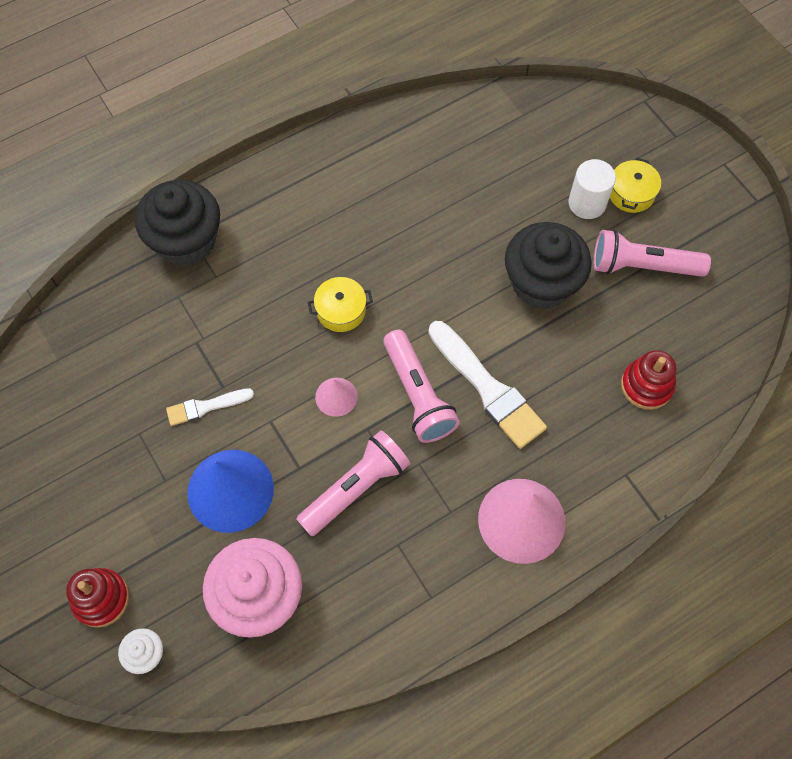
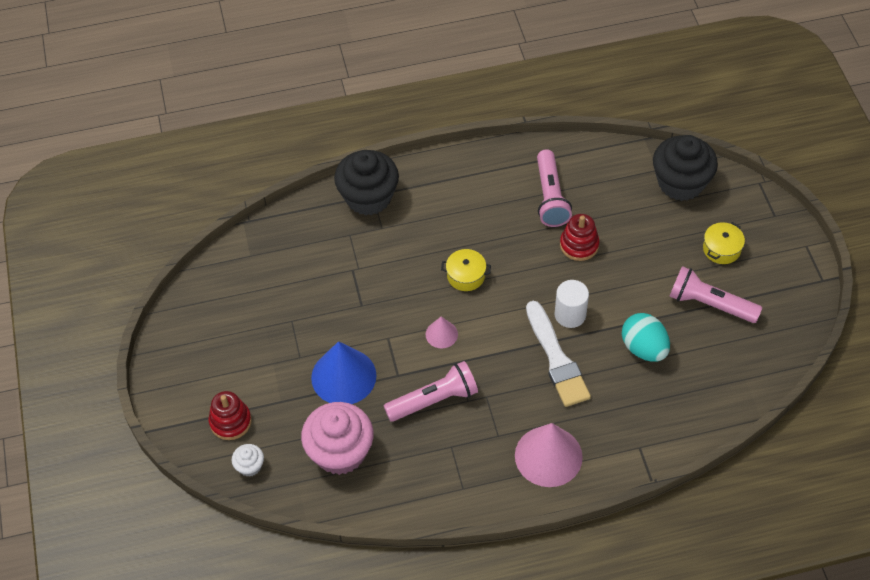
camera: 20 degrees right, 10 degrees down
(206, 407) = (345, 315): white brush -> none
(418, 394) = (502, 349): pink flashlight -> pink flashlight (550, 197)
(541, 283) = (626, 296): black cupcake -> black cupcake (680, 183)
(586, 344) = (644, 348): none -> turquoise egg
(587, 203) = (683, 247): white cylinder -> white cylinder (570, 314)
(646, 386) = (679, 390): red stacking toy -> red stacking toy (579, 245)

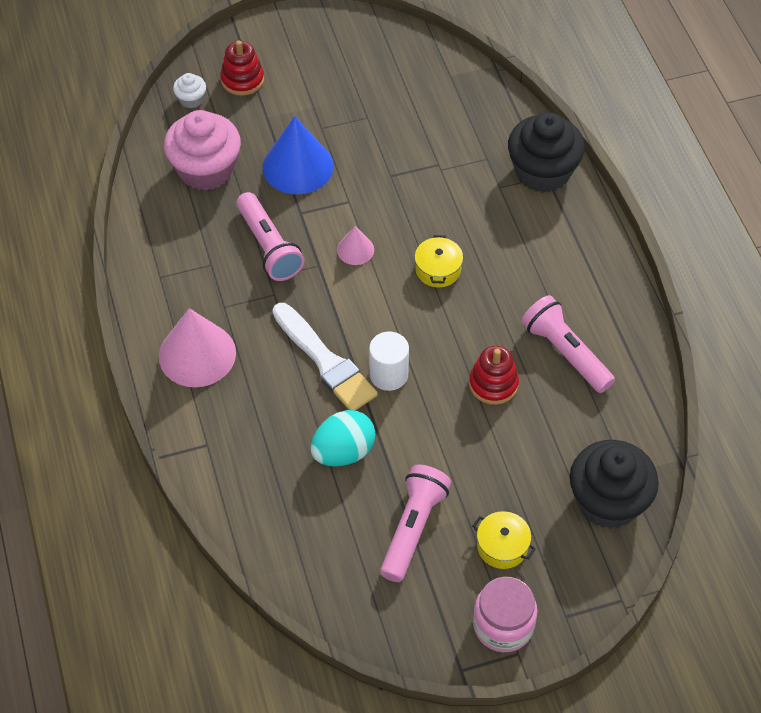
camera: 85 degrees right, 0 degrees up
(550, 197) = (565, 353): pink flashlight -> pink flashlight turned 60 degrees clockwise
(556, 359) = (325, 361): white brush -> white brush turned 105 degrees counterclockwise
(785, 253) = (503, 625): none -> pink jar

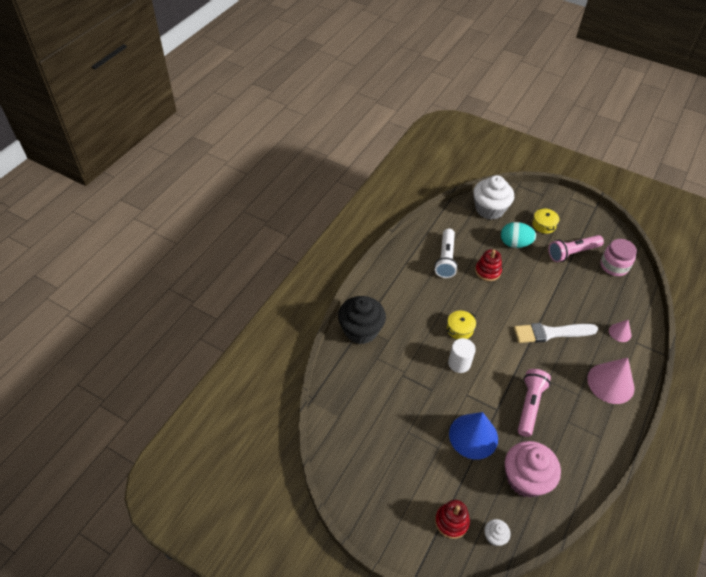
camera: 135 degrees left, 5 degrees down
(325, 361) = (551, 333): white brush -> white brush turned 105 degrees counterclockwise
(343, 452) = (576, 295): turquoise egg -> turquoise egg (515, 243)
(355, 249) = (488, 368): pink cone -> pink cone (620, 332)
(388, 374) = (528, 307): white cylinder -> white cylinder (459, 363)
(503, 625) = (568, 207): pink jar -> pink jar (614, 266)
(565, 353) = (445, 259): pink flashlight -> white flashlight
(608, 501) = (489, 209): black cupcake -> white cupcake

